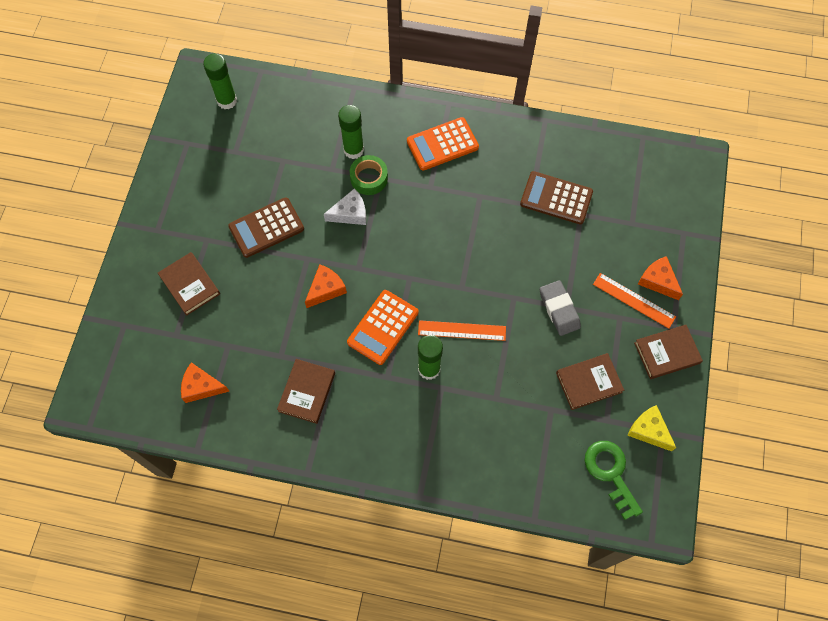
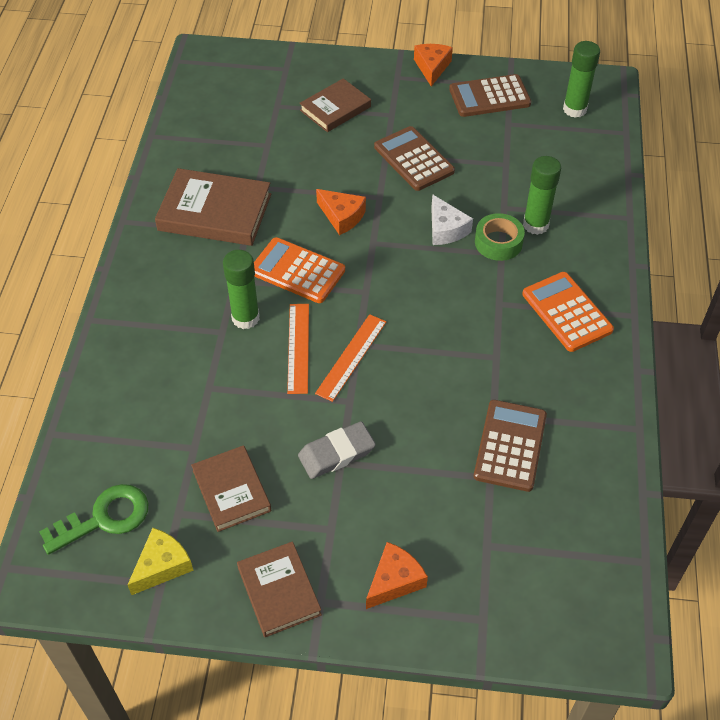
camera: 85 degrees right, 15 degrees down
(198, 160) = (489, 97): none -> brown calculator
(201, 386) = (220, 131): orange cheese -> orange cheese (432, 67)
(307, 392) = (215, 212): brown book -> brown book, size x1.56
(634, 300) = (359, 547): orange ruler -> orange ruler (351, 357)

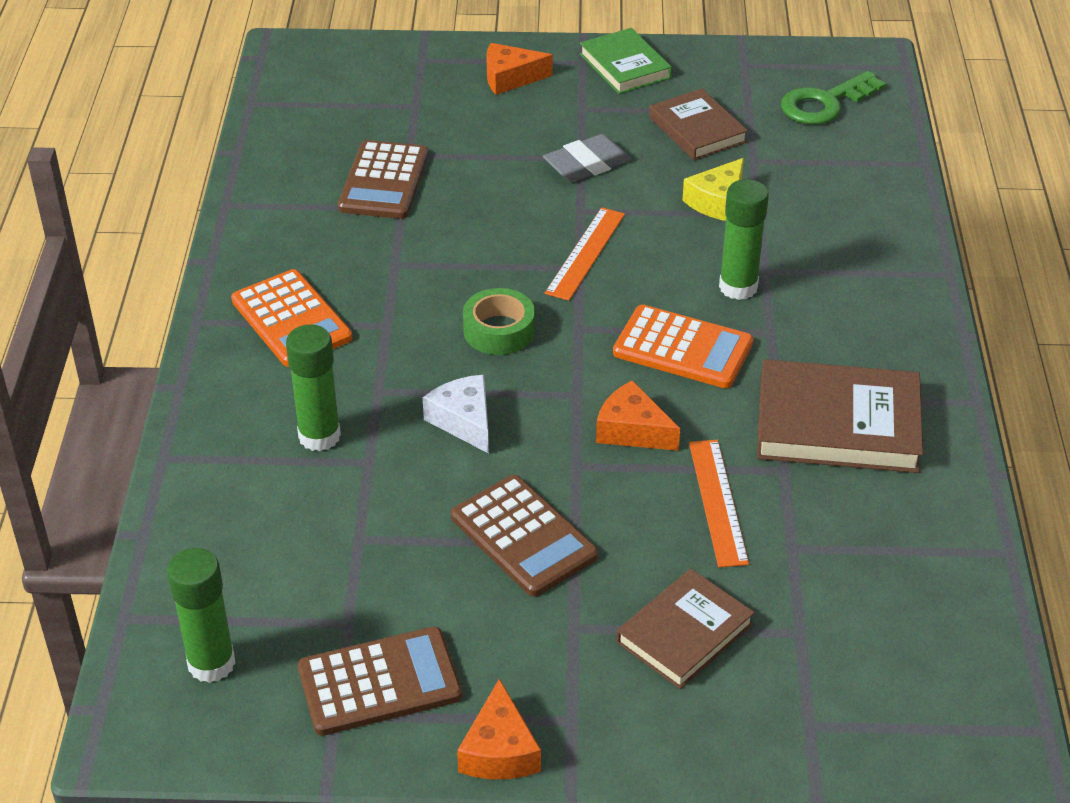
camera: 175 degrees right, 10 degrees down
(162, 566) = (748, 75): yellow cheese -> yellow cheese (718, 201)
(279, 591) = (625, 66): brown book -> green book
(298, 348) = (657, 259): orange ruler -> orange ruler (718, 502)
(394, 581) = (510, 78): orange cheese -> orange cheese turned 45 degrees clockwise
(498, 242) = (381, 406): green tape -> green tape (499, 330)

